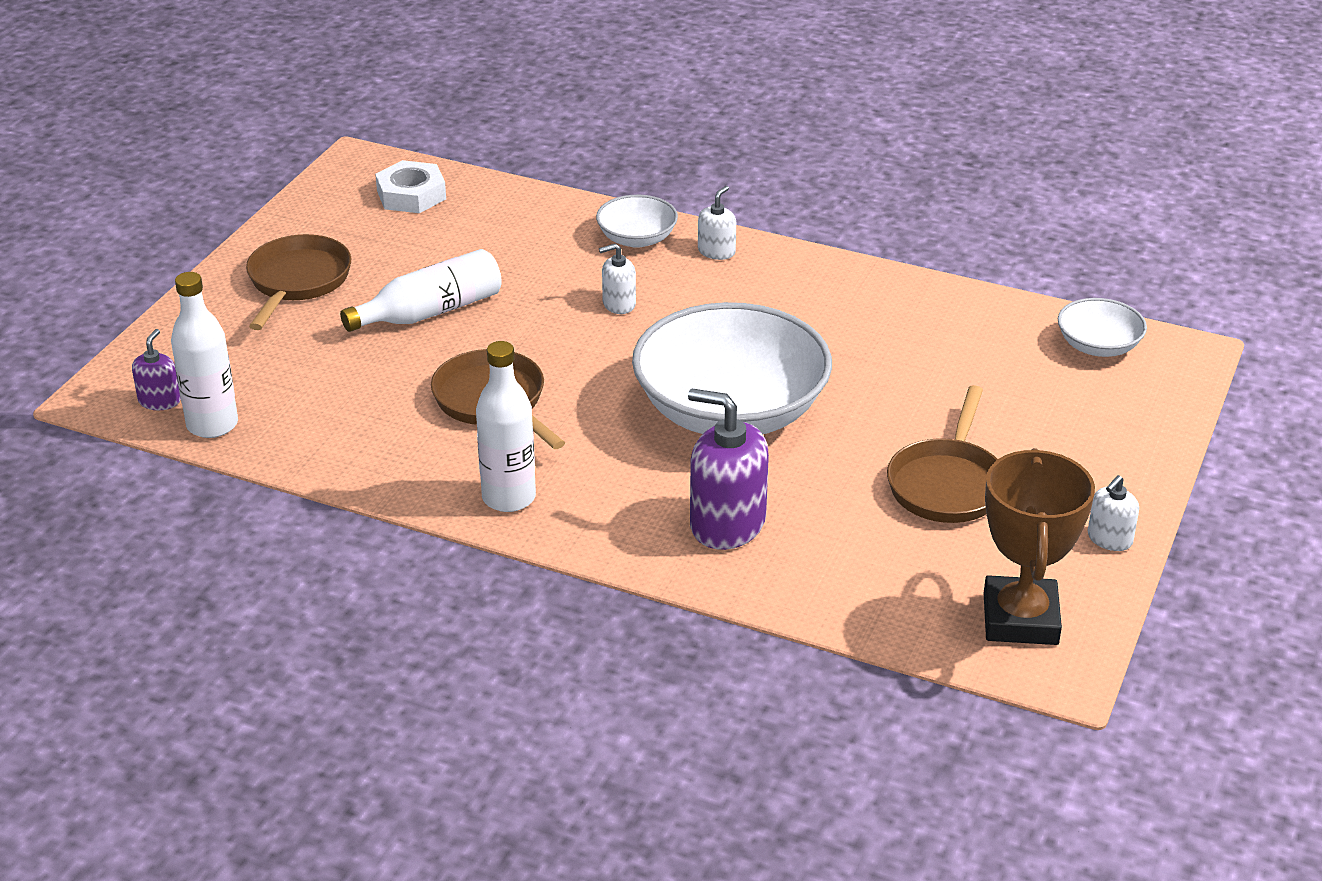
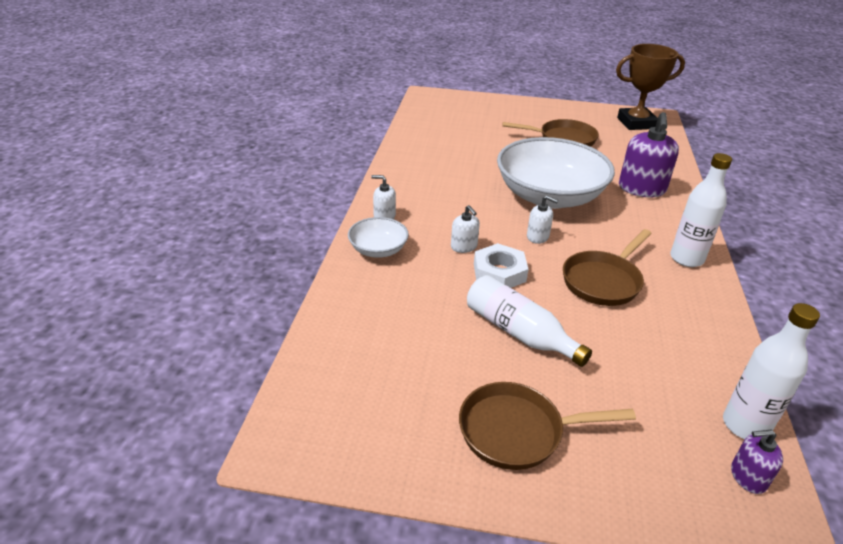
camera: 105 degrees left, 0 degrees up
(411, 195) = (341, 387): white nut -> white nut (499, 272)
(1098, 346) = (431, 111): white bowl -> none
(1109, 539) = (570, 108): white soap dispenser -> white soap dispenser (538, 237)

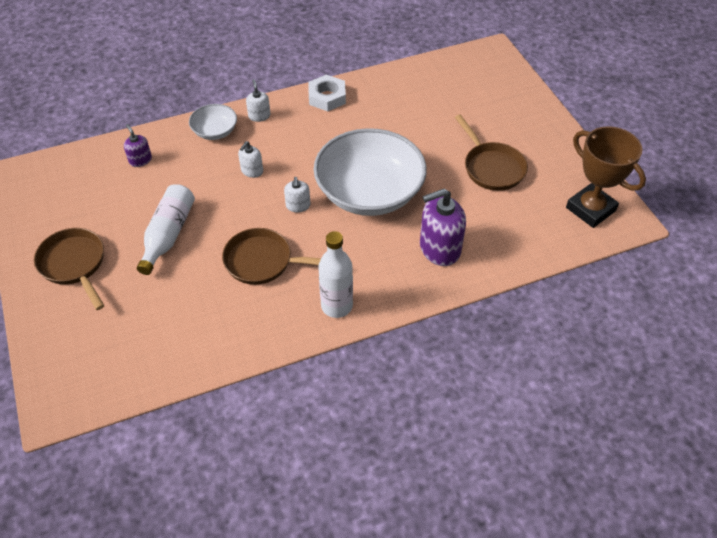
camera: 60 degrees right, 15 degrees up
(499, 272) = (232, 201): white nut -> white nut (327, 97)
(745, 425) = (140, 378): white bottle -> none
(748, 477) = (92, 387): purple soap dispenser -> purple soap dispenser (140, 160)

